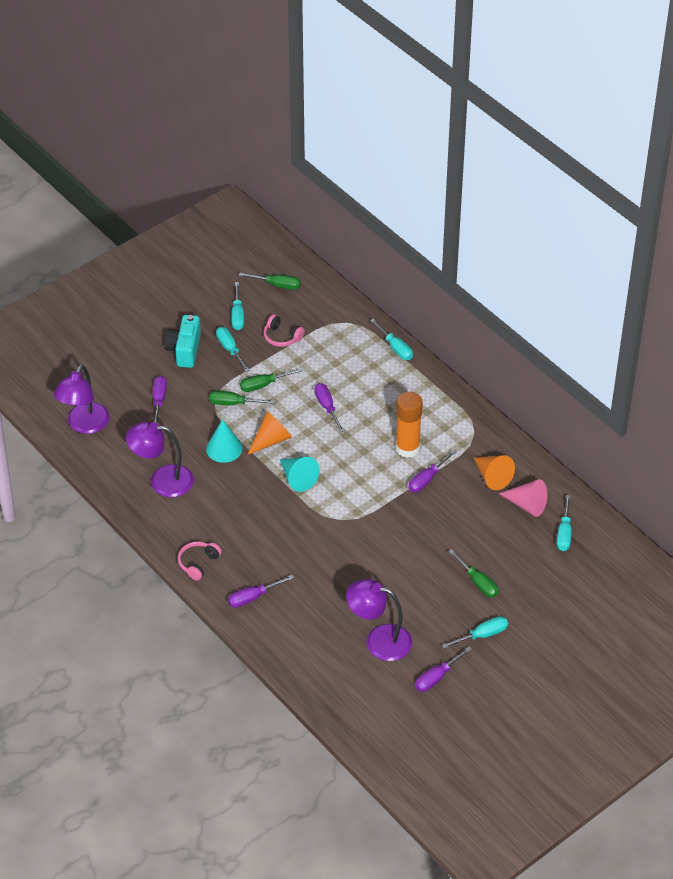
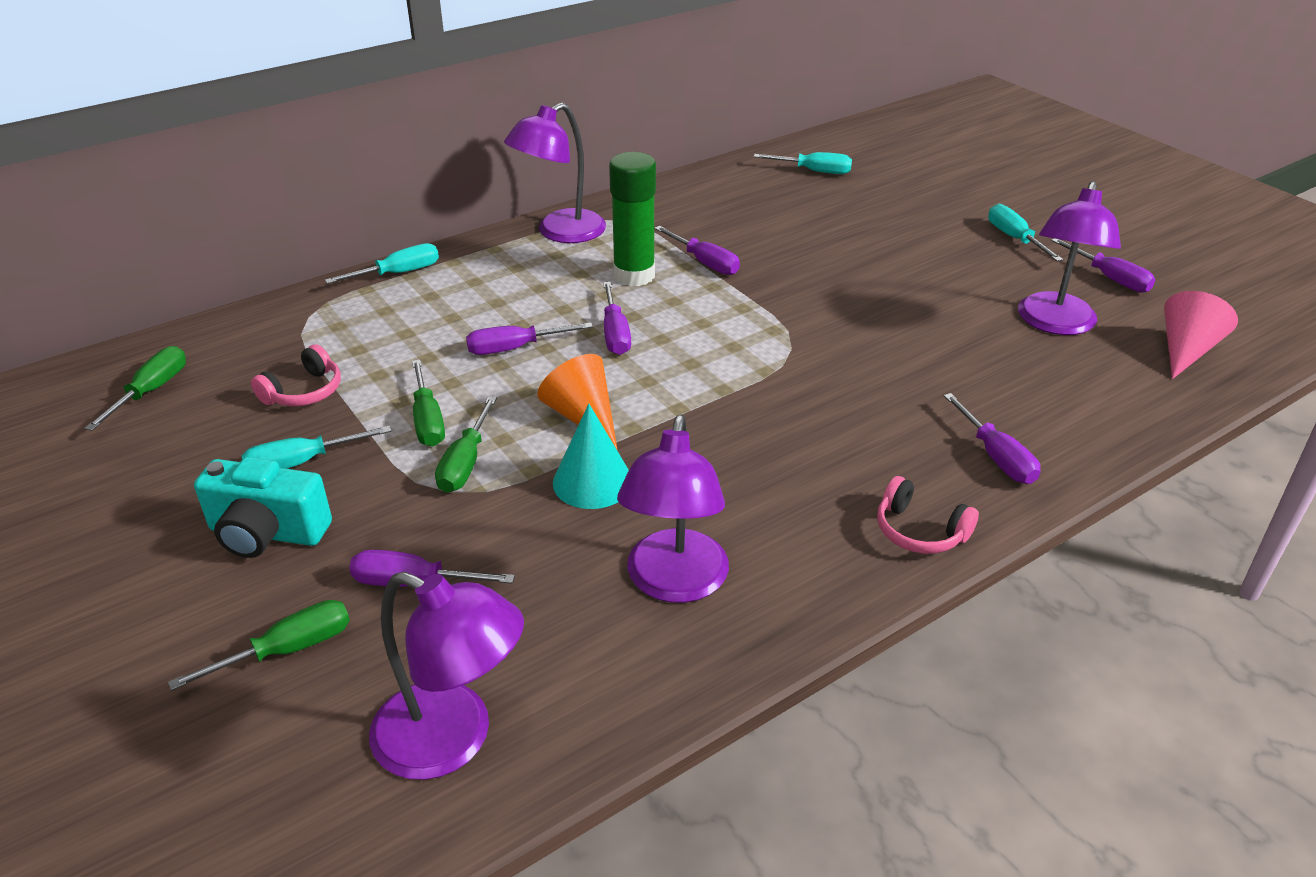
camera: 85 degrees left, 10 degrees down
(237, 315) = (206, 448): turquoise screwdriver -> none
(297, 478) = (688, 390): turquoise cone -> none
(345, 445) = (615, 334): none -> purple screwdriver
(407, 448) = (634, 275): orange glue stick -> green glue stick
(453, 410) = (560, 232): none -> purple lamp
(478, 583) = (914, 235): green screwdriver -> green screwdriver (289, 649)
(492, 477) = (705, 212): orange cone -> none
(526, 505) = (761, 192): pink cone -> pink cone (1185, 350)

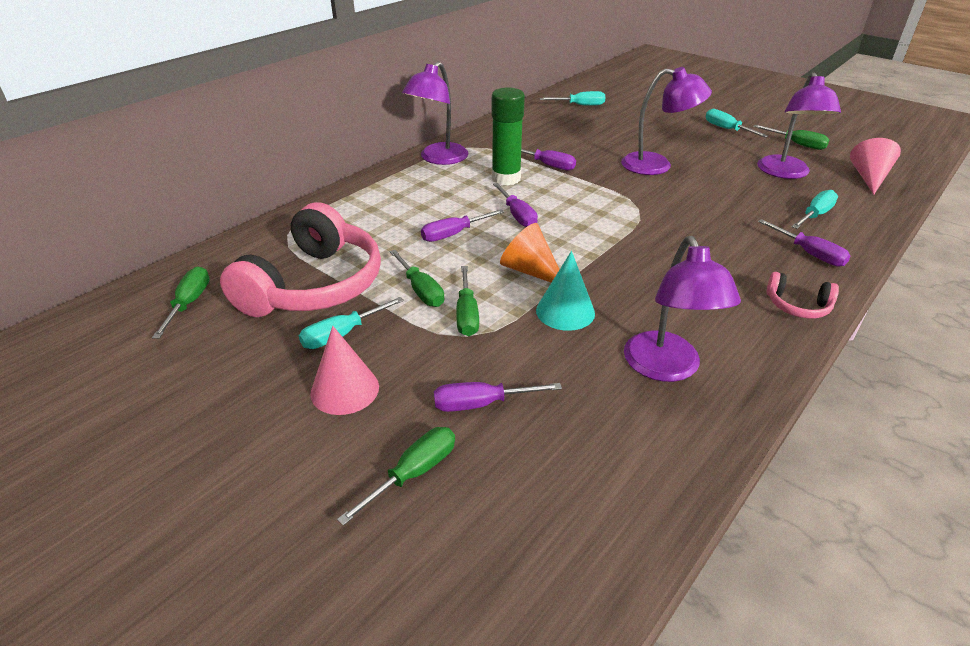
camera: 15 degrees left, 0 degrees up
(267, 533) = (345, 389): turquoise camera -> pink cone
(304, 392) = (314, 285): pink headphones -> pink headphones, size x2.30
(399, 273) = (338, 197): turquoise screwdriver -> turquoise screwdriver (815, 215)
(452, 740) = (583, 512): purple lamp -> purple lamp (657, 165)
(1110, 278) = (797, 144): purple screwdriver -> green screwdriver

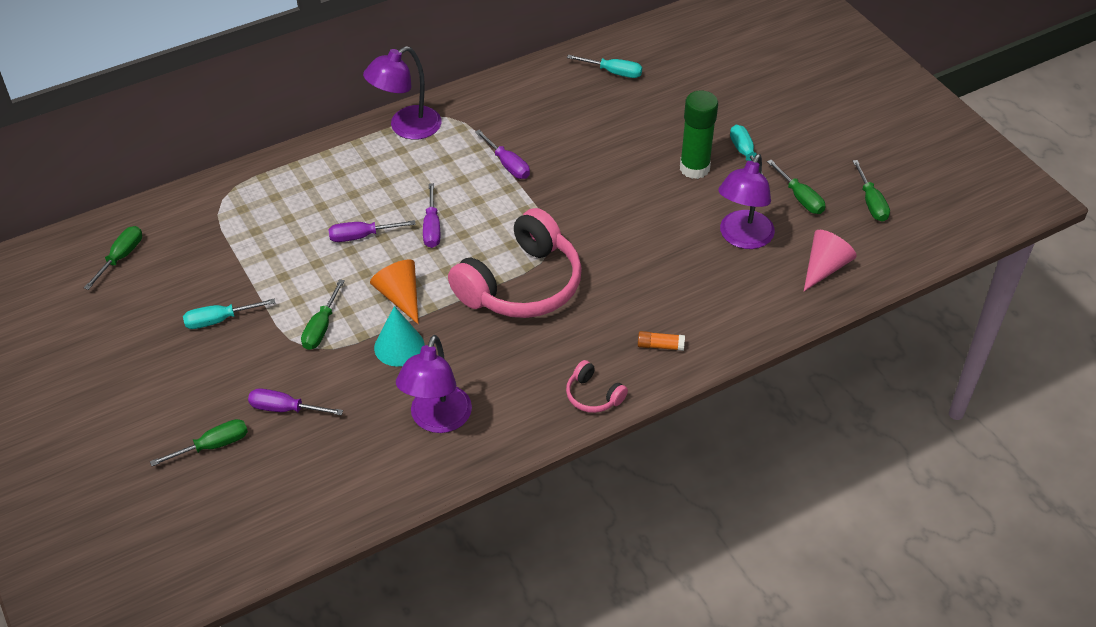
camera: 20 degrees right, 10 degrees up
(314, 285) = (220, 264): pink headphones -> pink headphones (521, 285)
(345, 389) = (199, 369): pink cone -> none
(421, 291) = (299, 293): green screwdriver -> green screwdriver (871, 203)
(506, 178) = (454, 174): green glue stick -> green glue stick (694, 168)
(657, 165) = (618, 193): purple lamp -> none
(810, 254) = (660, 346): purple screwdriver -> orange glue stick
(815, 215) = (714, 302): turquoise screwdriver -> none

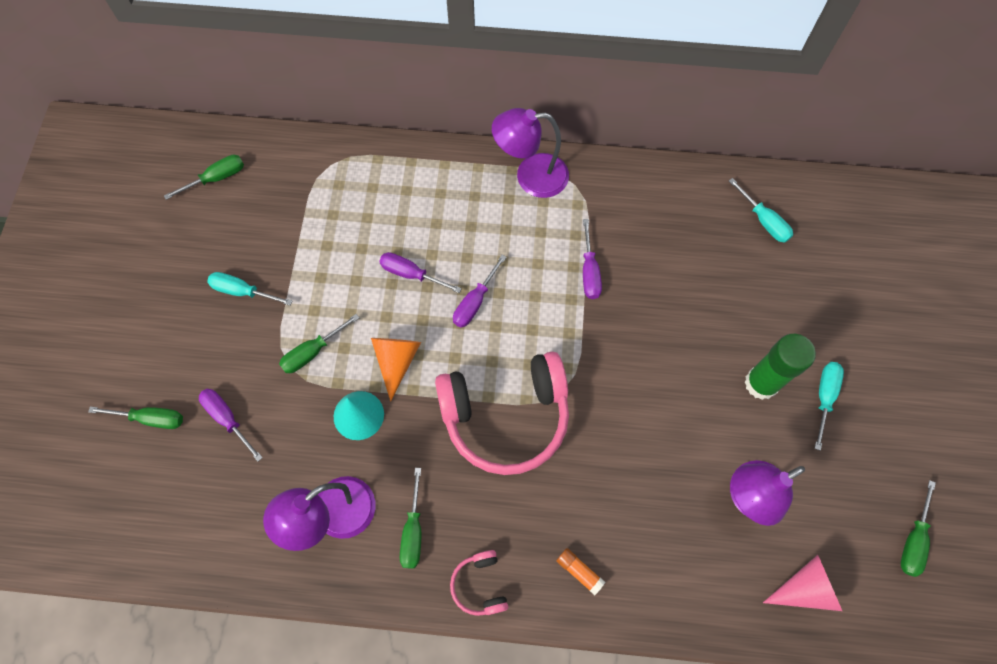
camera: 35 degrees right, 20 degrees up
(800, 198) = (842, 487): green screwdriver -> green screwdriver (413, 532)

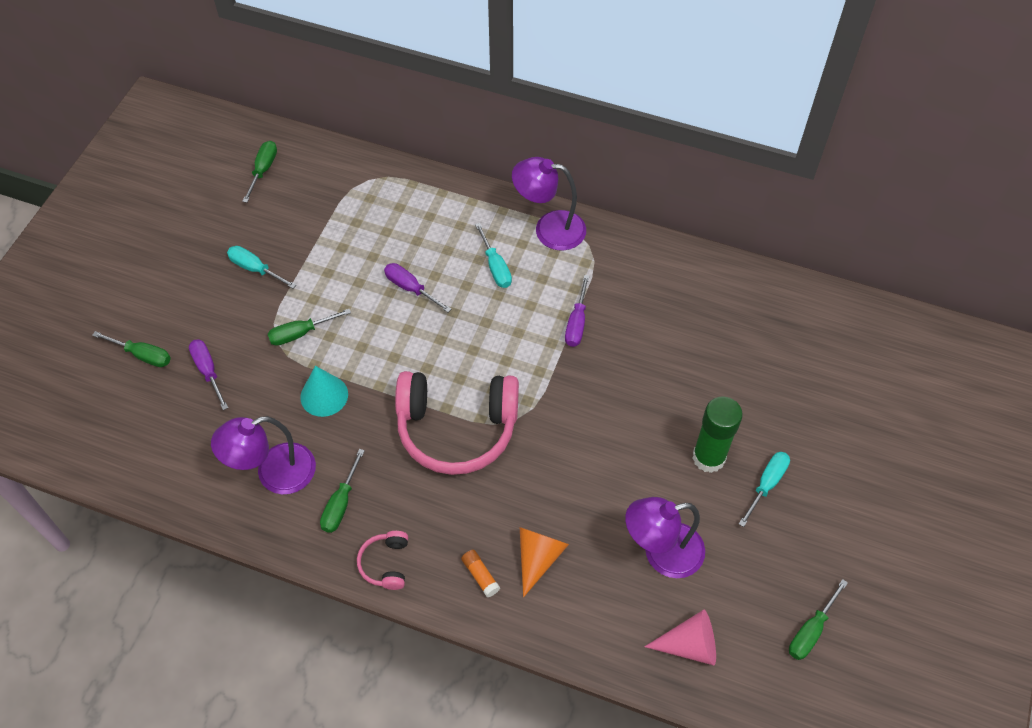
camera: 15 degrees right, 10 degrees down
(217, 178) = (263, 170): green screwdriver -> green screwdriver turned 60 degrees counterclockwise
(396, 361) = (373, 358): orange cone -> orange cone (538, 558)
(474, 302) = (460, 325): purple screwdriver -> none
(764, 221) = (761, 316): turquoise screwdriver -> turquoise screwdriver (495, 267)

